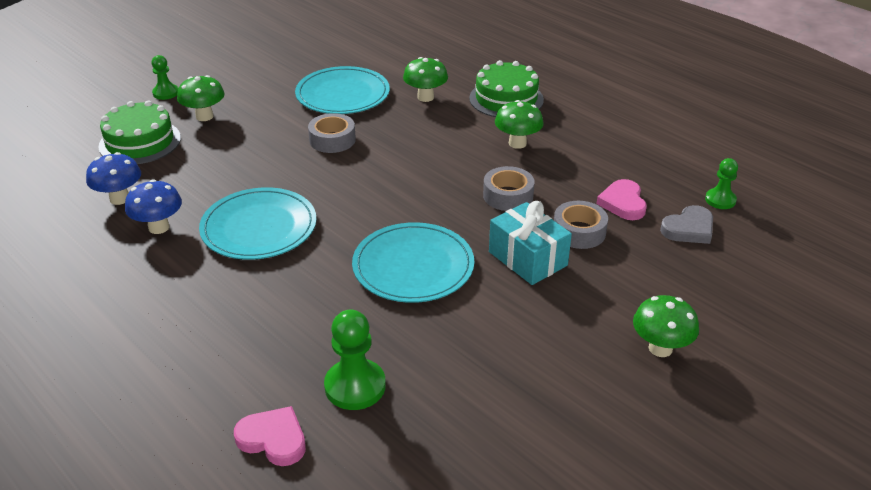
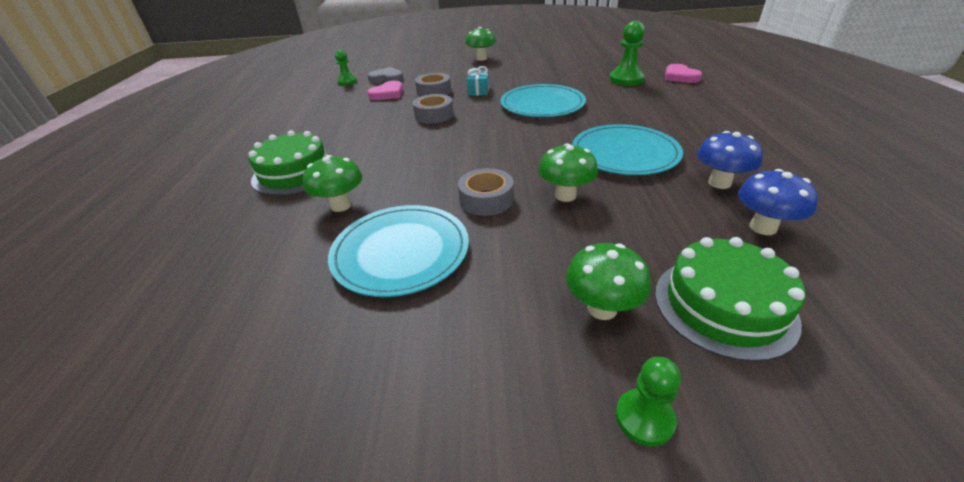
camera: 135 degrees left, 0 degrees up
(517, 143) = (365, 138): green mushroom -> green mushroom (565, 195)
(527, 258) = (478, 90): turquoise gift -> turquoise gift, size x0.61

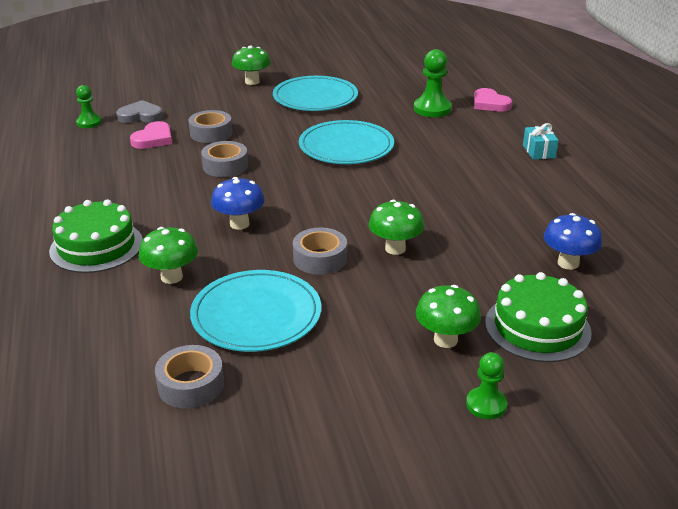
camera: 15 degrees left, 5 degrees down
(294, 328) = (191, 385): none -> grey tape
(478, 90) = (266, 130): turquoise gift -> turquoise gift (538, 151)
(624, 153) = (444, 201): turquoise plate -> turquoise plate (315, 97)
(719, 183) = (532, 225): blue mushroom -> blue mushroom (239, 224)

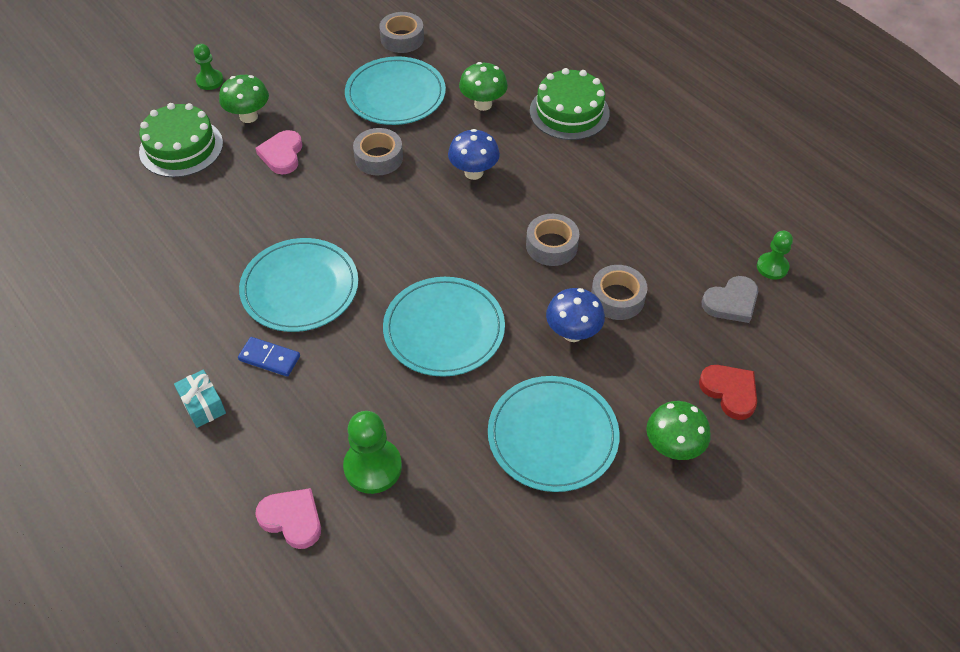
camera: 155 degrees right, 20 degrees up
(153, 139) = (669, 263): pink heart -> pink heart (282, 155)
(195, 89) = (730, 392): none -> red heart
(395, 248) = (319, 189): green mushroom -> none
(444, 189) = (300, 288): none -> turquoise plate
(483, 161) = (269, 358): none -> blue domino
(568, 263) = (159, 222): blue mushroom -> blue mushroom (573, 333)

